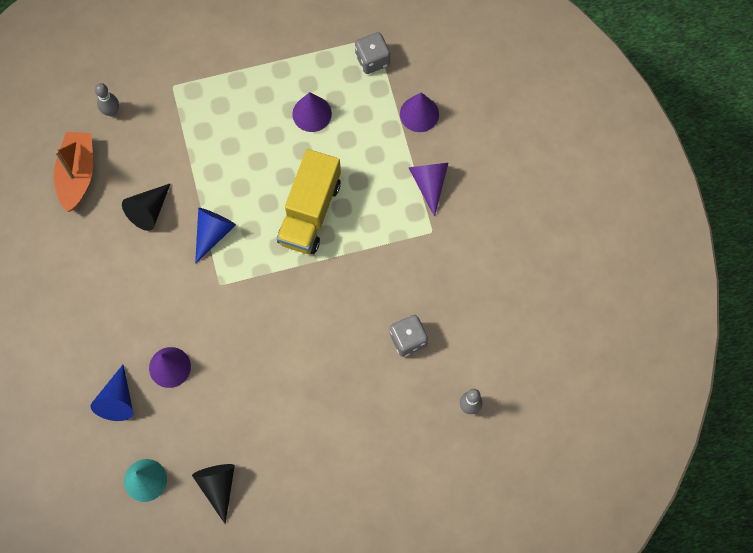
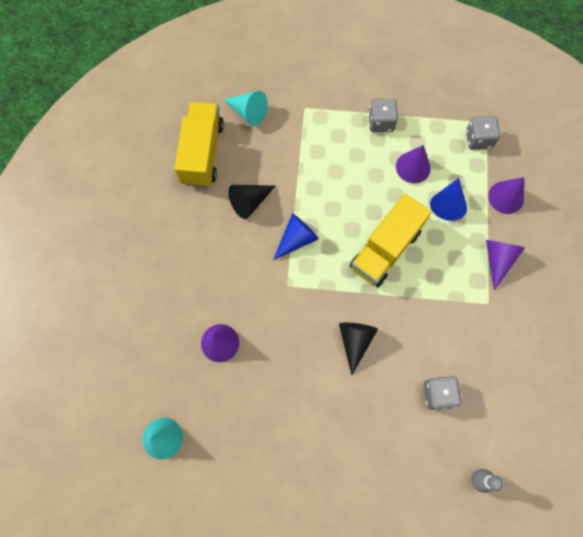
camera: 20 degrees right, 0 degrees up
(77, 174) = (202, 153): orange boat -> yellow truck
(111, 111) = (248, 112): grey bowling pin -> turquoise cone
(117, 400) = (165, 356): blue cone -> blue cone (447, 203)
(218, 486) = (224, 469): black cone -> black cone (355, 341)
(262, 75) = (381, 122): none -> grey dice

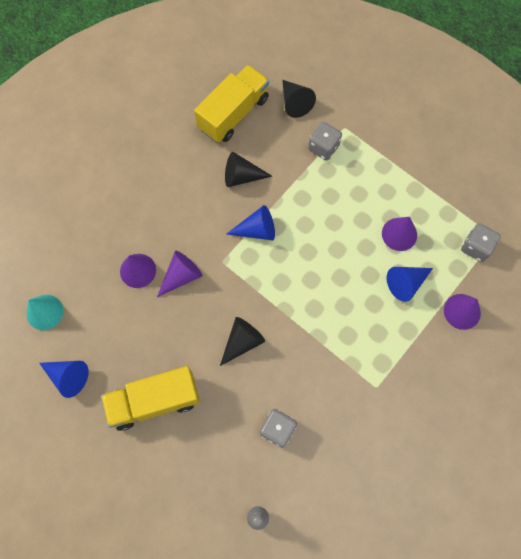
camera: 35 degrees right, 0 degrees up
(227, 480) = (68, 376): none -> blue cone
(248, 112) = (295, 103): turquoise cone -> black cone
(381, 122) = (400, 179): grey dice -> grey dice (323, 147)
(385, 249) = (323, 285): yellow truck -> yellow truck (154, 401)
(497, 260) = (413, 358): purple cone -> purple cone (181, 276)

